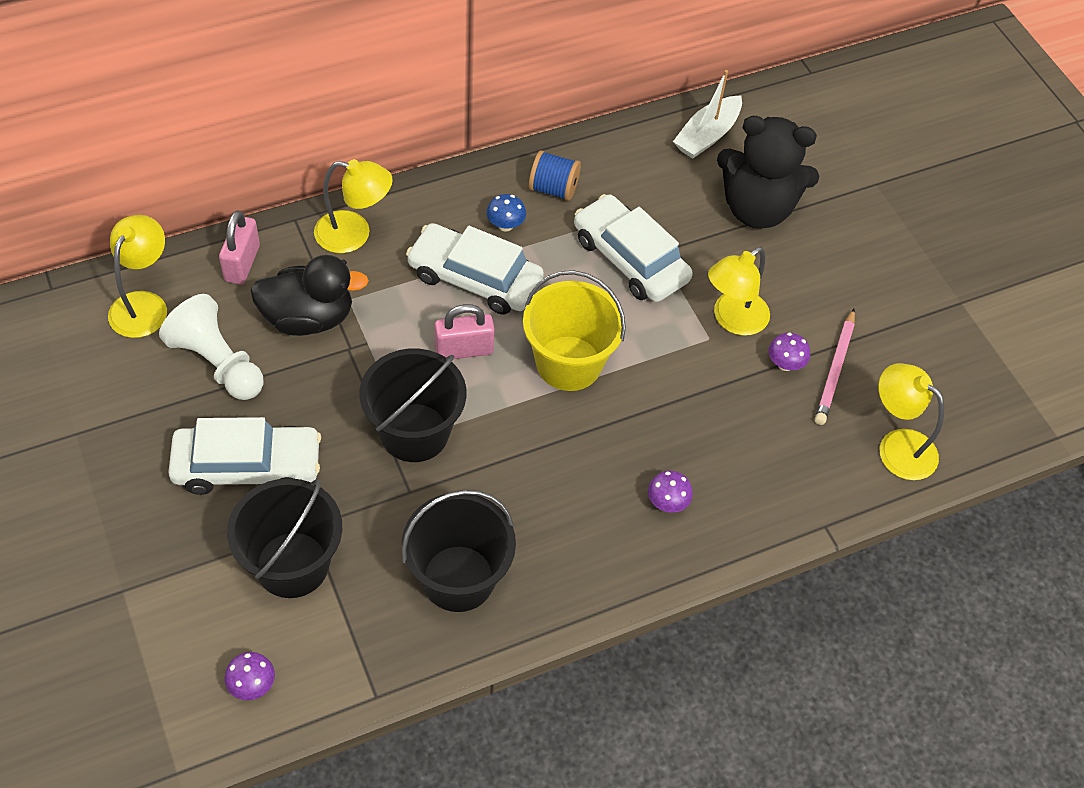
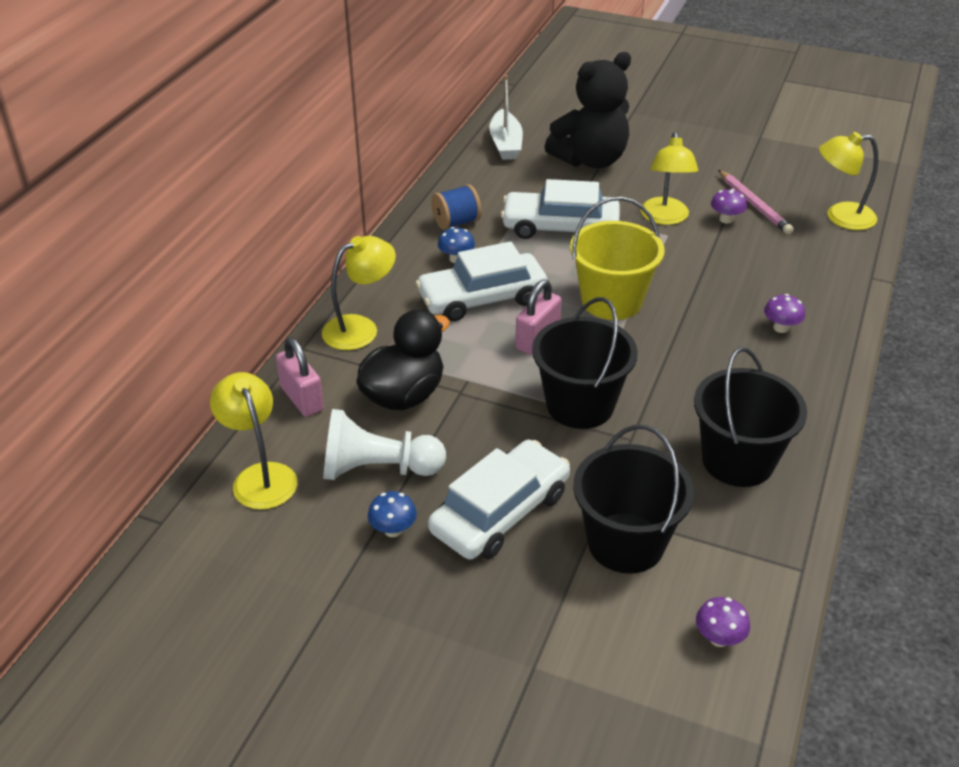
camera: 40 degrees left, 15 degrees down
(168, 418) = (393, 530): none -> blue mushroom

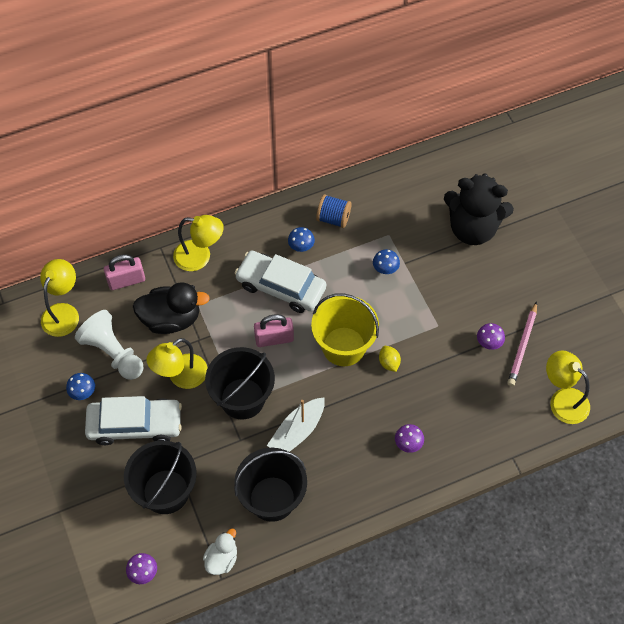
camera: 45 degrees right, 20 degrees up
(302, 398) = (126, 281): pink padlock -> pink padlock turned 60 degrees clockwise
(505, 144) = (439, 174): white boat -> white boat (297, 431)
(560, 227) = (385, 269): white car -> blue mushroom
(665, 218) = (454, 312): yellow lamp -> yellow lamp (181, 377)
(670, 285) = (389, 363): none -> yellow lemon
(775, 552) = (222, 559): none -> white duck

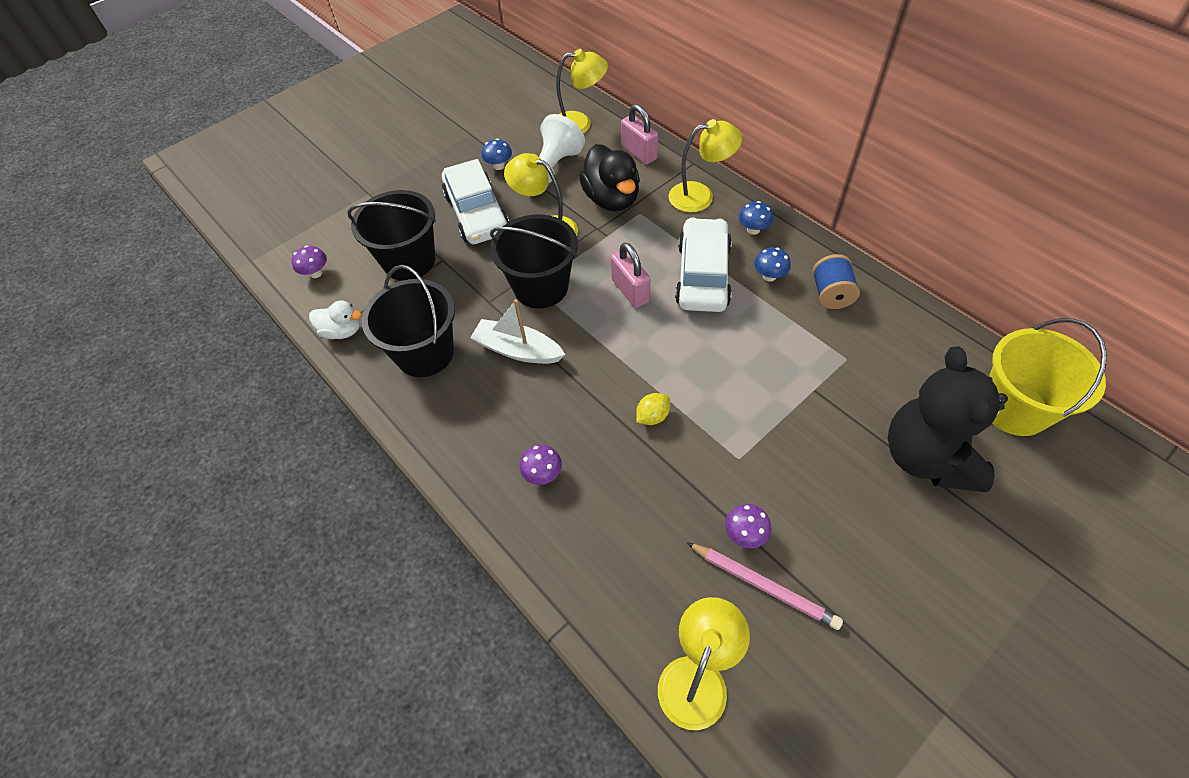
camera: 75 degrees right, 5 degrees down
(200, 257) = (700, 196): yellow lamp -> yellow lamp turned 90 degrees counterclockwise
(343, 346) = (653, 360): yellow bucket -> yellow bucket (1014, 408)
(385, 269) = (791, 371): blue mushroom -> blue mushroom (753, 230)
(522, 346) = (764, 586): pink pencil -> pink pencil turned 150 degrees counterclockwise

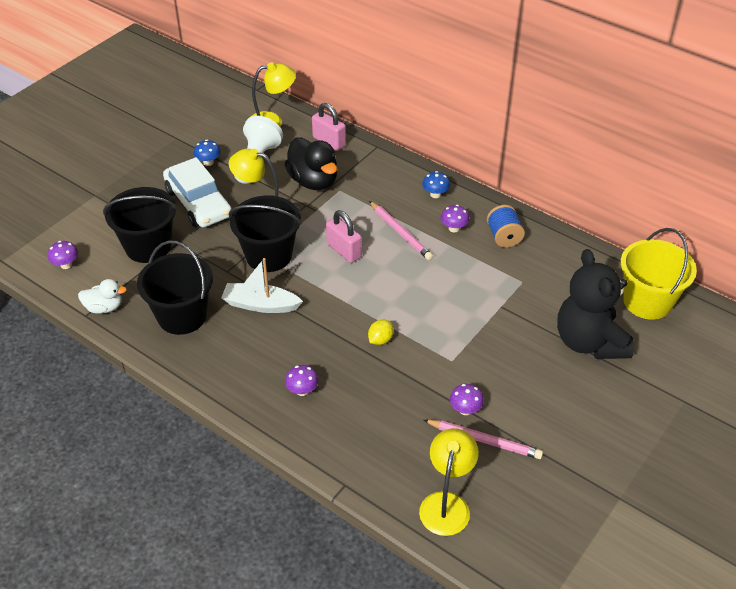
camera: 15 degrees left, 10 degrees down
(700, 196) = (387, 172): yellow lamp -> none
(703, 275) = (401, 233): white car -> pink pencil
(769, 276) = (454, 228): blue mushroom -> purple mushroom

